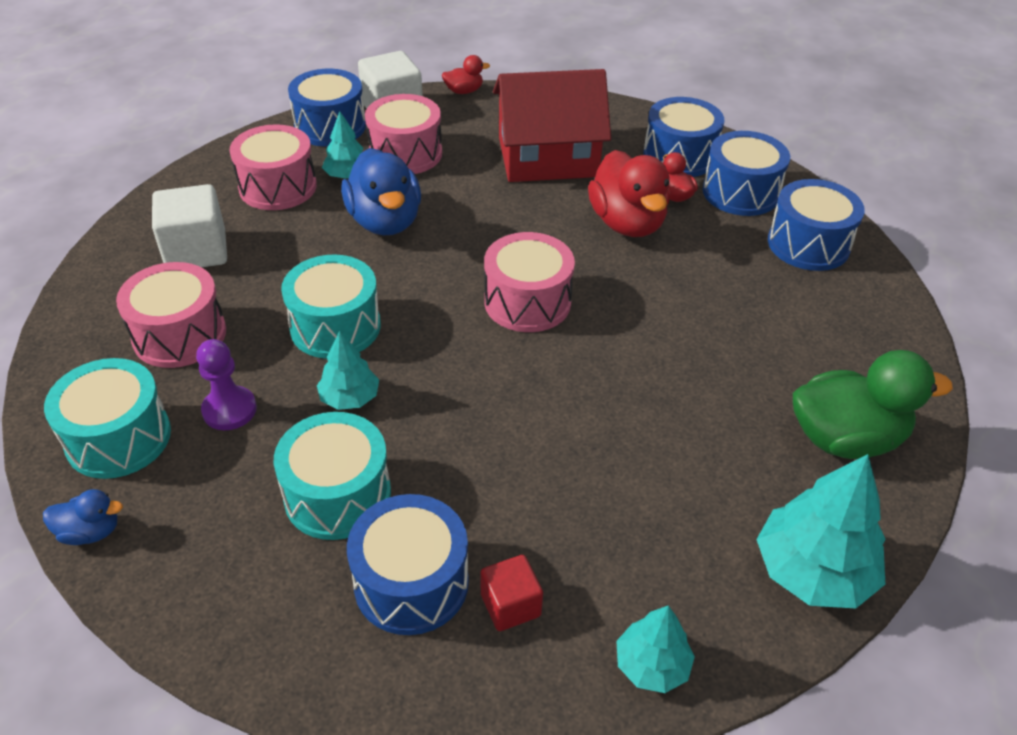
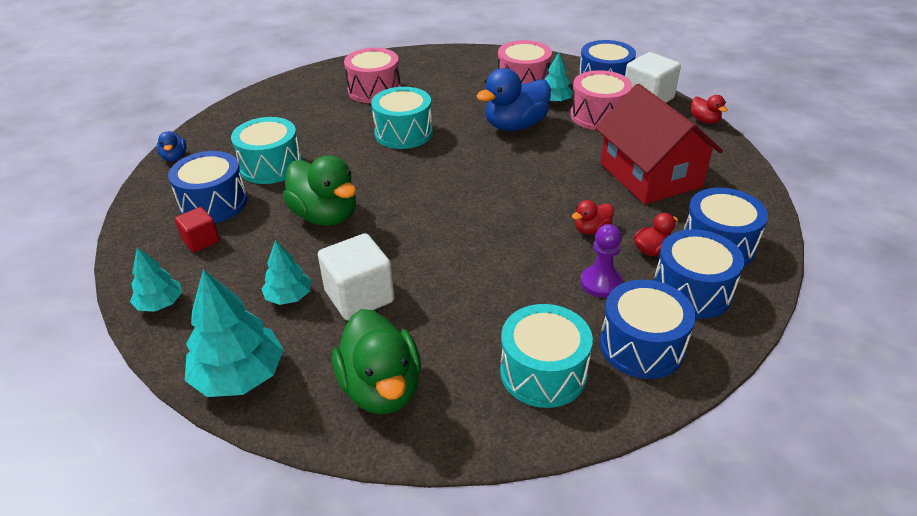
camera: 75 degrees right, 5 degrees down
(90, 532) = (235, 107): blue duck -> blue duck (174, 157)
(118, 438) = (295, 96): turquoise drum -> turquoise drum (543, 372)
(196, 251) = (445, 75): white cube -> white cube (359, 296)
(229, 410) = (323, 119): purple pawn -> purple pawn (601, 283)
(350, 398) = (345, 152): turquoise tree -> turquoise tree (289, 297)
(507, 443) = (325, 216): none -> green duck
(527, 302) = (465, 198): pink drum -> none
(627, 223) = (591, 229): red duck -> red duck, size x0.49

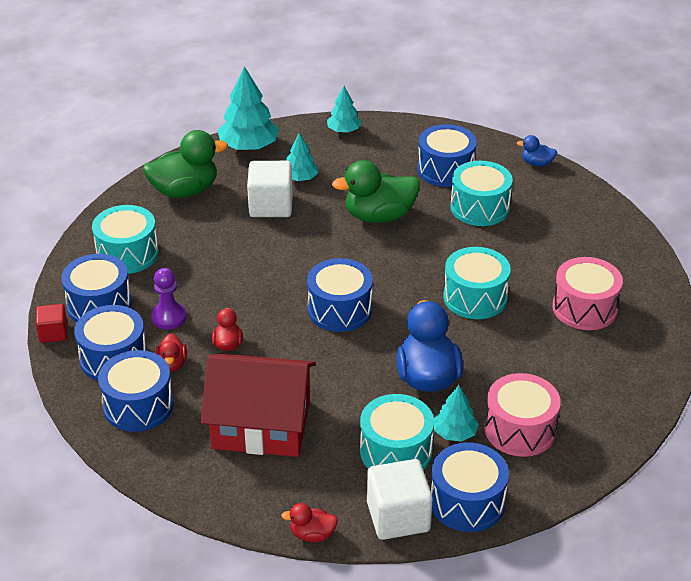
camera: 120 degrees right, 0 degrees up
(201, 241) = (400, 156): red cube -> red cube (53, 333)
(381, 388) = (185, 191): green duck -> green duck turned 150 degrees clockwise
(482, 188) = (339, 309): none -> blue drum
(598, 115) = (396, 451): pink drum -> turquoise drum

